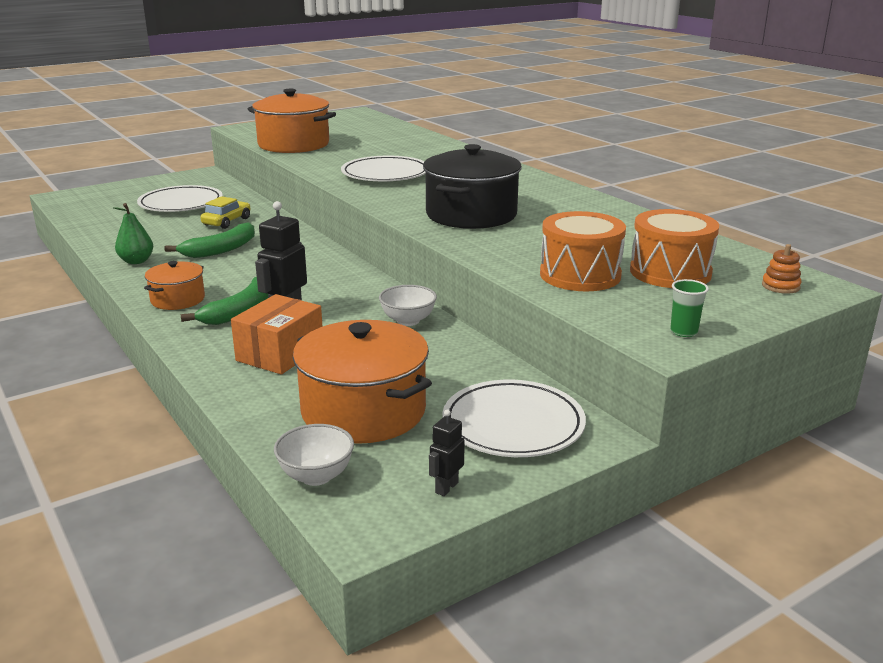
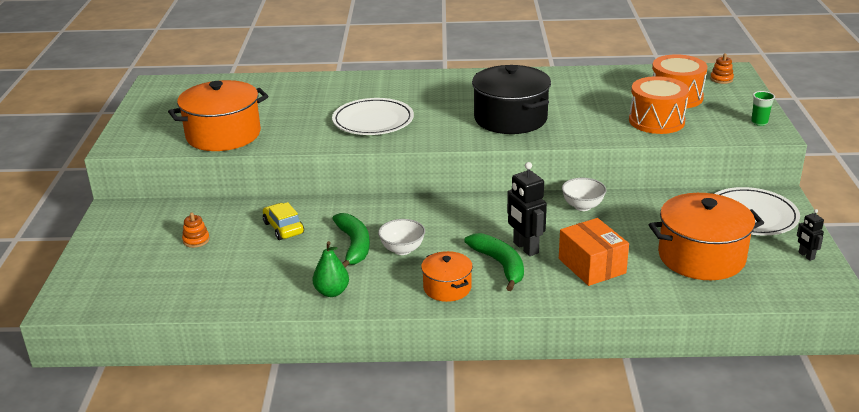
camera: 55 degrees left, 5 degrees up
(181, 203) = (196, 240): white plate -> orange stacking toy
(316, 476) = (769, 292): white bowl -> white bowl (402, 249)

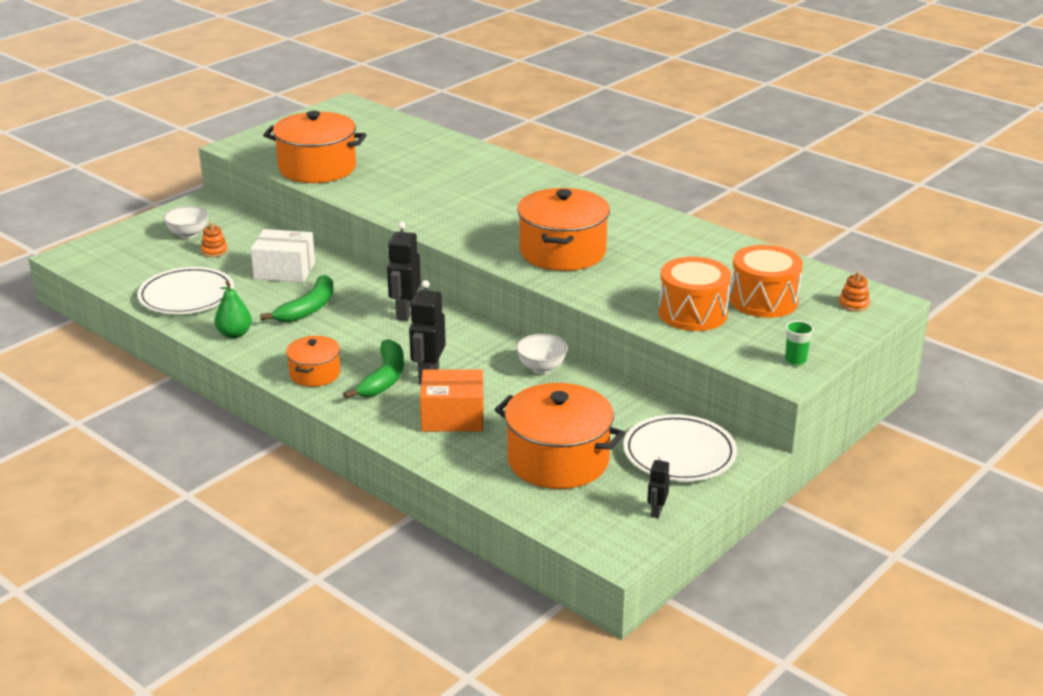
camera: 40 degrees right, 0 degrees up
(283, 228) = (284, 270): yellow car -> white box
(373, 121) = (446, 204): white plate -> white plate (186, 296)
(402, 249) = (336, 329): white bowl -> white bowl (188, 234)
(429, 215) = (405, 313): none -> black robot
(510, 119) = (562, 252): black pot -> orange pot
(592, 266) = (452, 417): orange box -> orange box turned 75 degrees clockwise

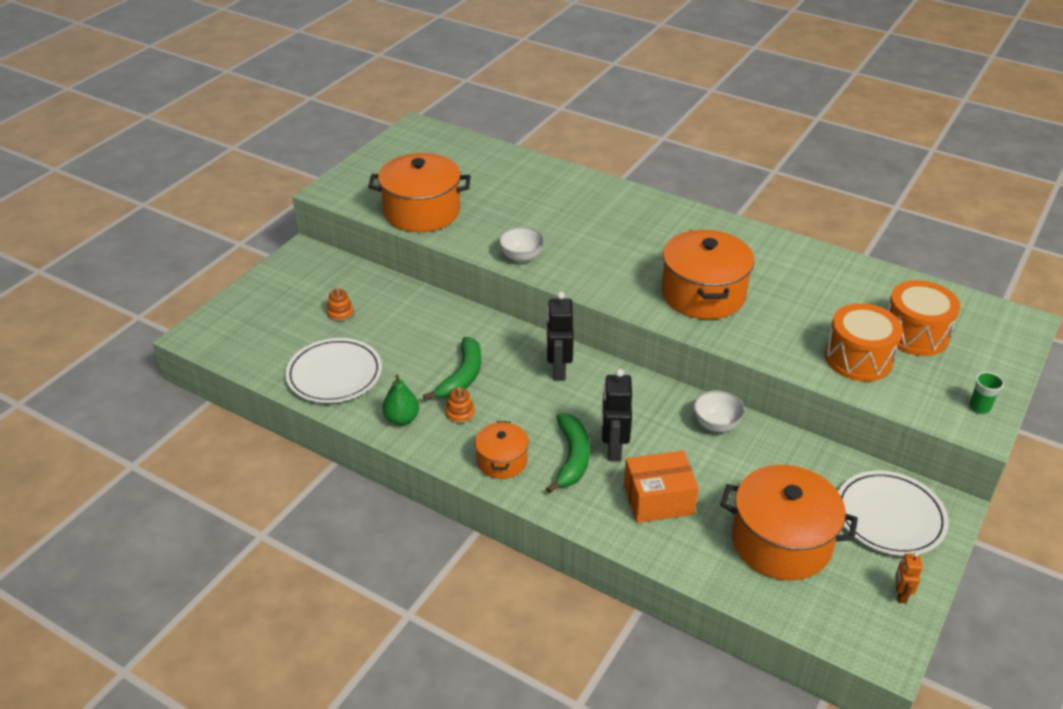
camera: 10 degrees left, 10 degrees up
(188, 234) = (305, 294): white bowl -> white bowl (521, 257)
(284, 270) = (420, 330): white box -> none
(656, 511) = (900, 595): black robot -> orange robot
(853, 304) = (997, 329): orange stacking toy -> orange stacking toy (460, 413)

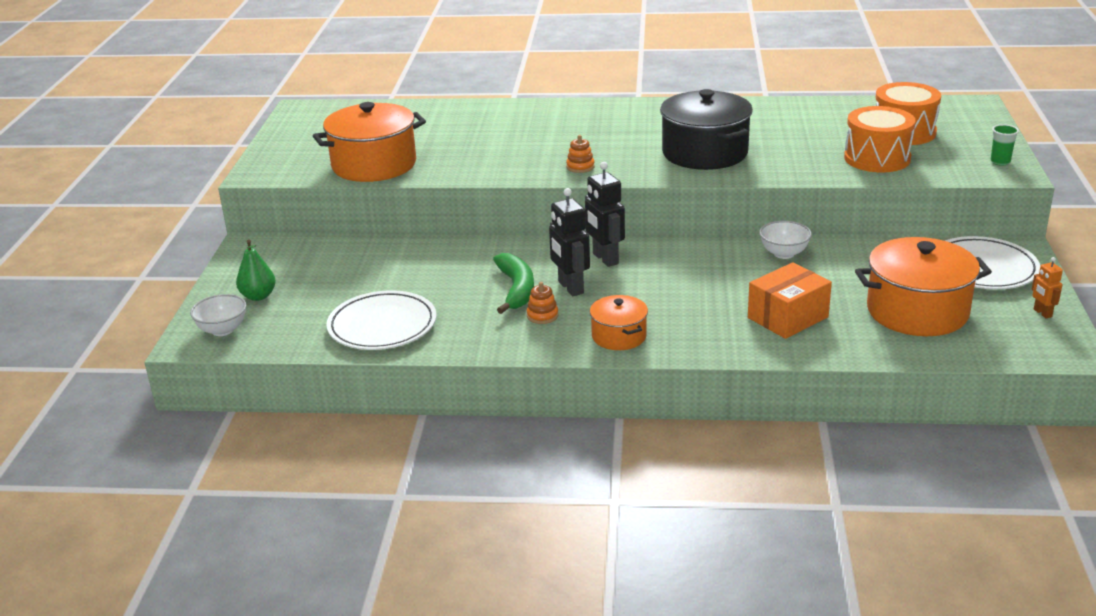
camera: 25 degrees left, 10 degrees down
(340, 313) = (339, 279): orange stacking toy -> orange stacking toy (580, 167)
(402, 419) = (488, 337): green pear -> green pear (258, 296)
(521, 257) = (510, 171): white bowl -> white bowl (222, 330)
(572, 458) = (681, 314): green banana -> none
(613, 449) = (712, 296): black robot -> black robot (570, 288)
(703, 294) = (705, 153): orange pot -> black pot

